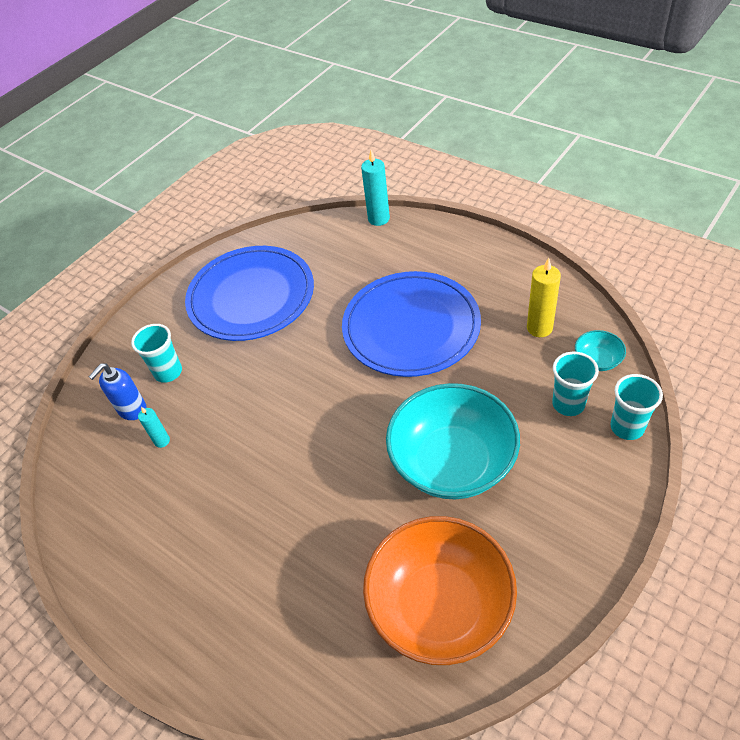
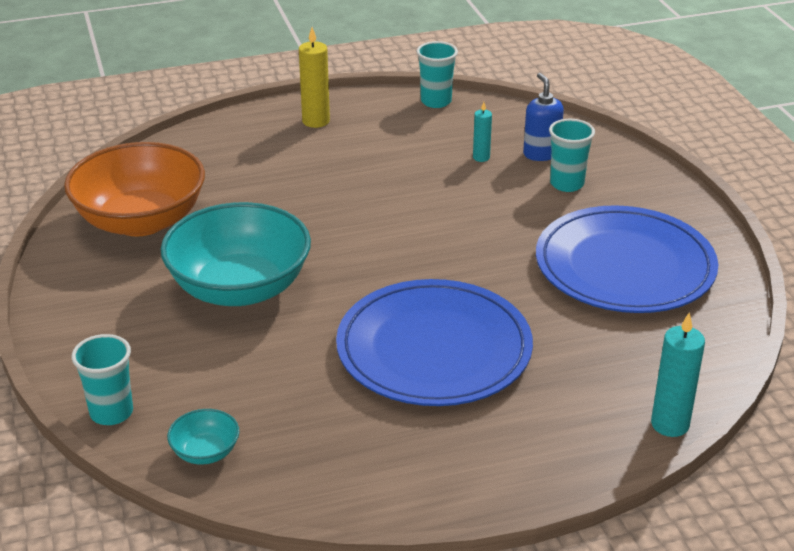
camera: 120 degrees right, 15 degrees down
(539, 328) = (305, 440): yellow candle -> yellow candle (316, 121)
(568, 404) = (190, 393): turquoise cup -> turquoise cup (436, 101)

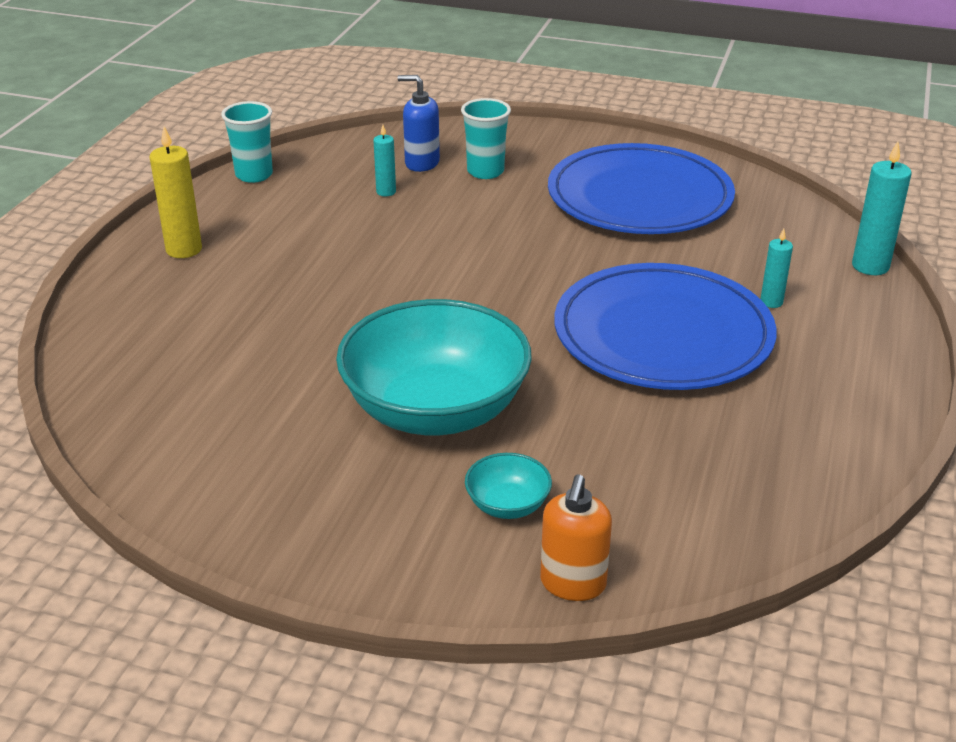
camera: 55 degrees left, 0 degrees up
(111, 412) = (573, 584): turquoise cup -> orange soap dispenser
(141, 221) = (214, 433): orange bowl -> none
(205, 452) = (703, 536): turquoise bowl -> turquoise bowl (507, 505)
(543, 387) = (771, 302): none -> turquoise candle

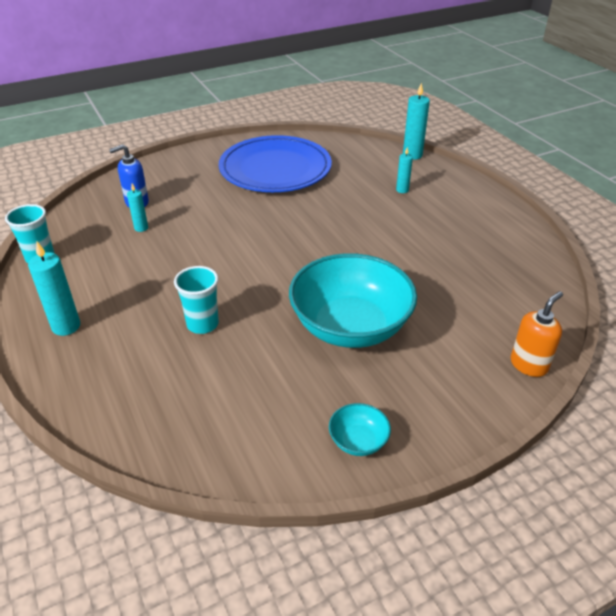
camera: 45 degrees left, 5 degrees up
(184, 249) = (66, 326): yellow candle -> turquoise candle
(485, 171) = (179, 191): turquoise cup -> turquoise cup (202, 324)
(507, 505) = (451, 349): turquoise bowl -> turquoise bowl (358, 441)
(573, 584) = (529, 365): orange soap dispenser -> orange soap dispenser turned 105 degrees counterclockwise
(663, 334) = (385, 228): blue plate -> none

